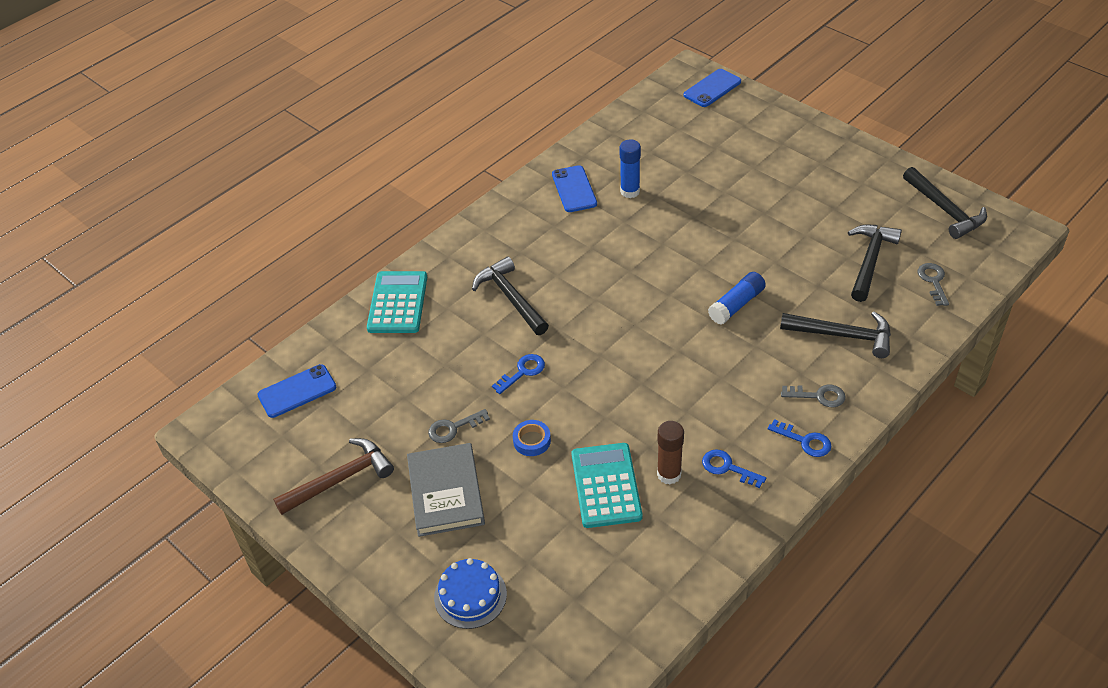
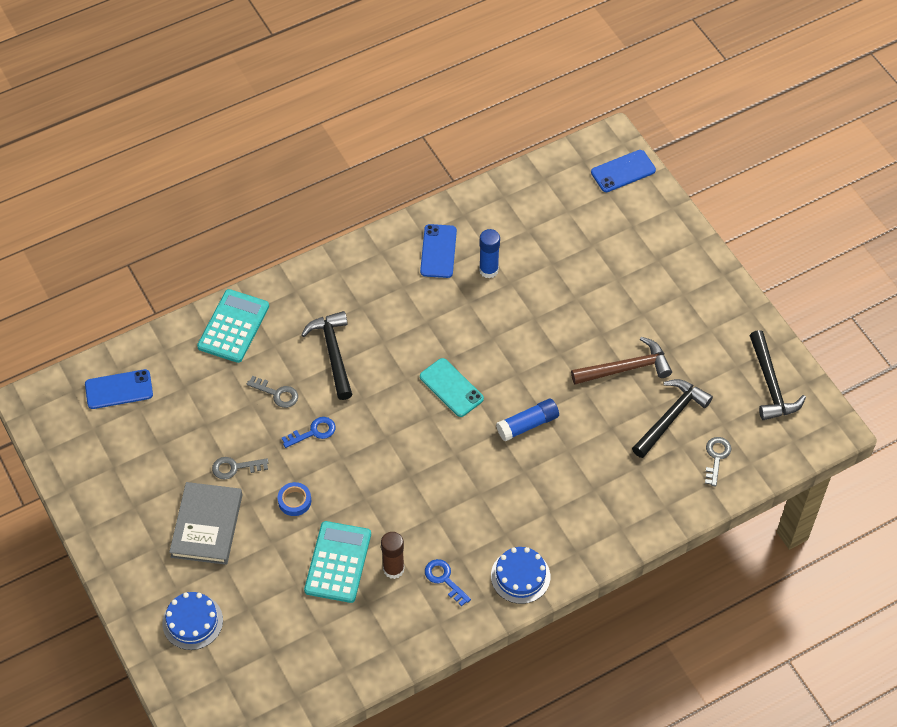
camera: 15 degrees right, 10 degrees up
(340, 479) = (127, 485): brown hammer -> brown hammer (626, 368)
(644, 295) = (451, 387): none -> turquoise phone
(804, 441) = (520, 576): blue key -> blue cake
(818, 396) = (553, 538): grey key -> grey key (277, 394)
(843, 335) = (606, 486): black hammer -> none

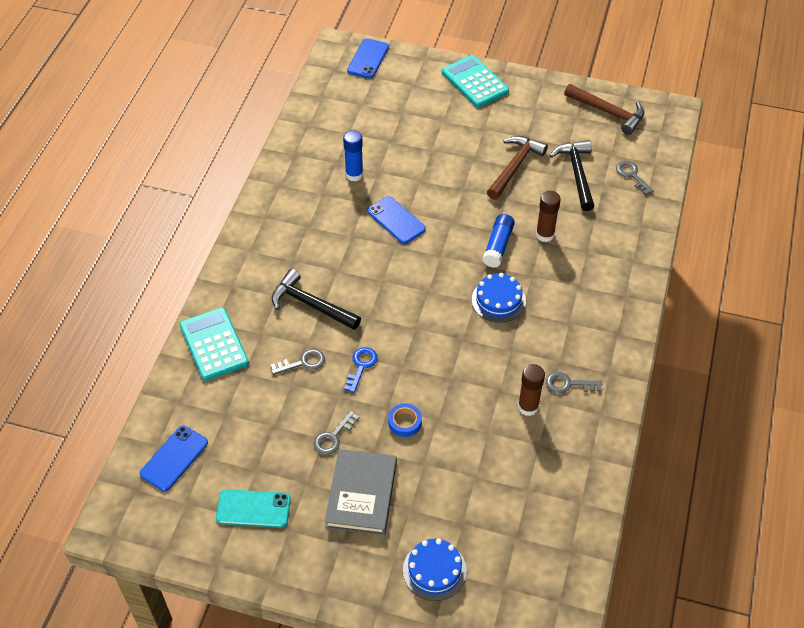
camera: 45 degrees left, 5 degrees down
(207, 525) = (361, 494): grey book -> grey book turned 45 degrees clockwise
(338, 562) = (486, 436): turquoise calculator -> turquoise calculator (475, 82)
(438, 251) = (305, 188): blue phone -> blue phone (396, 220)
(444, 579) = (568, 384): blue key -> grey key
(451, 387) = (420, 263): turquoise phone -> turquoise phone (253, 508)
(520, 576) = (612, 340): blue cake -> blue cake (498, 300)
(576, 447) = (545, 235): none -> brown glue stick
(771, 385) = (608, 112): black hammer -> brown hammer

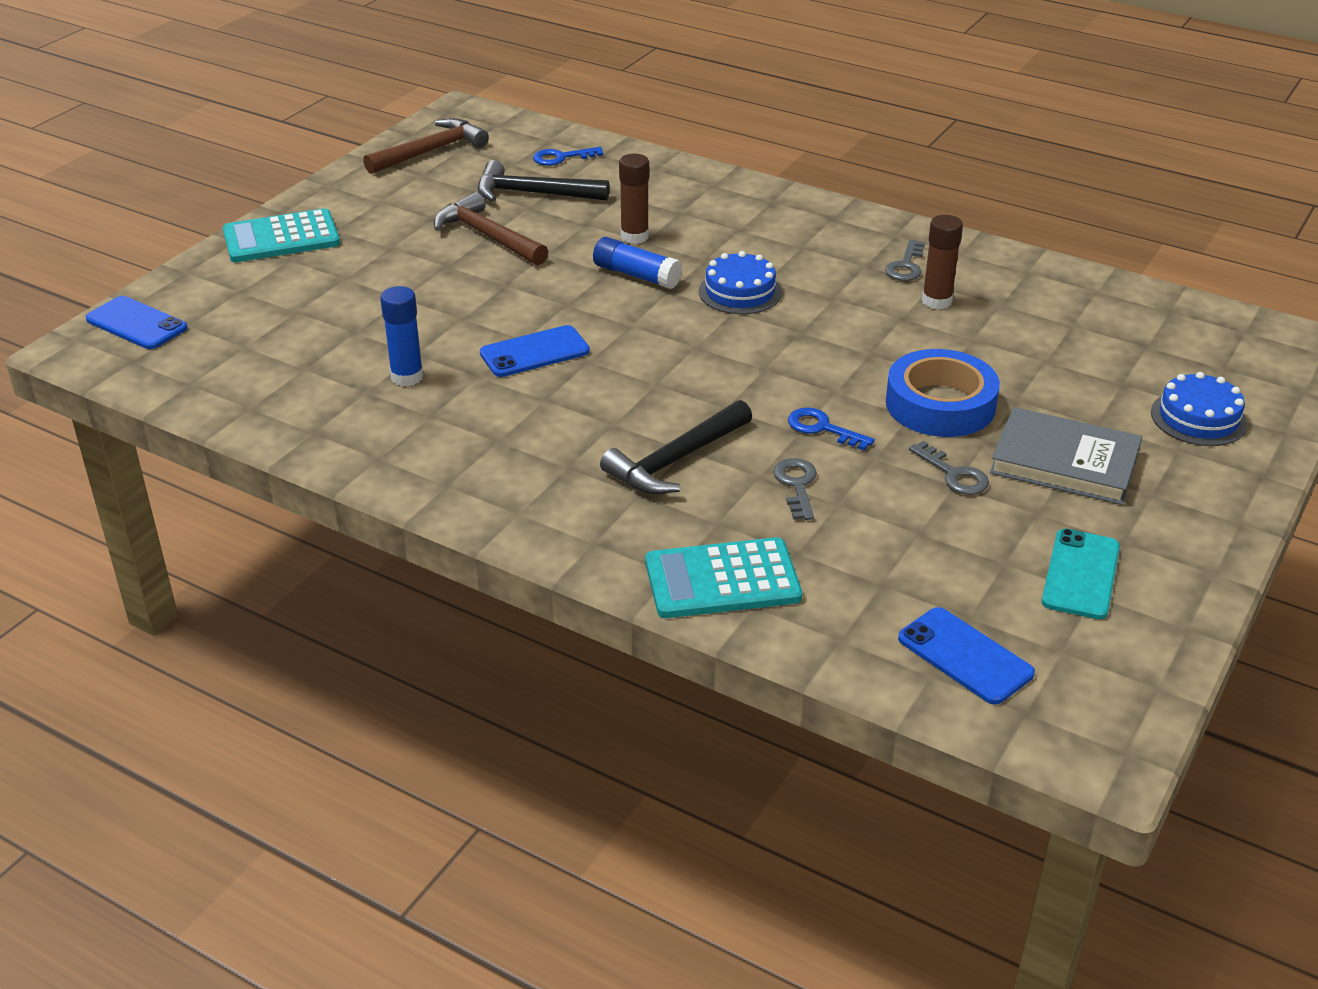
camera: 75 degrees left, 15 degrees down
(405, 422) = (940, 404): blue tape -> blue tape, size x2.08
(632, 175) = (561, 158): grey key -> blue key

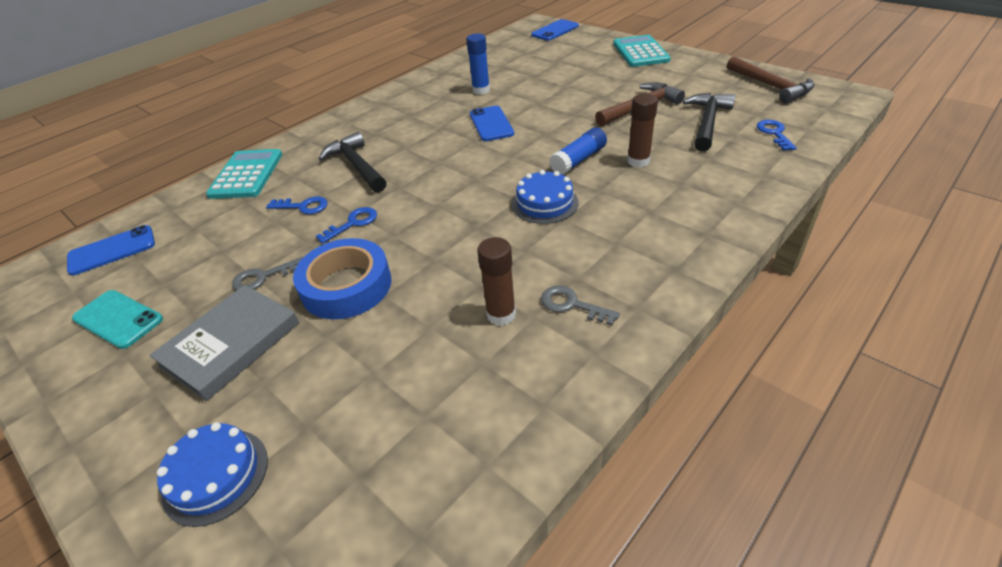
camera: 105 degrees right, 5 degrees up
(797, 485) = (303, 206): grey key -> blue key

